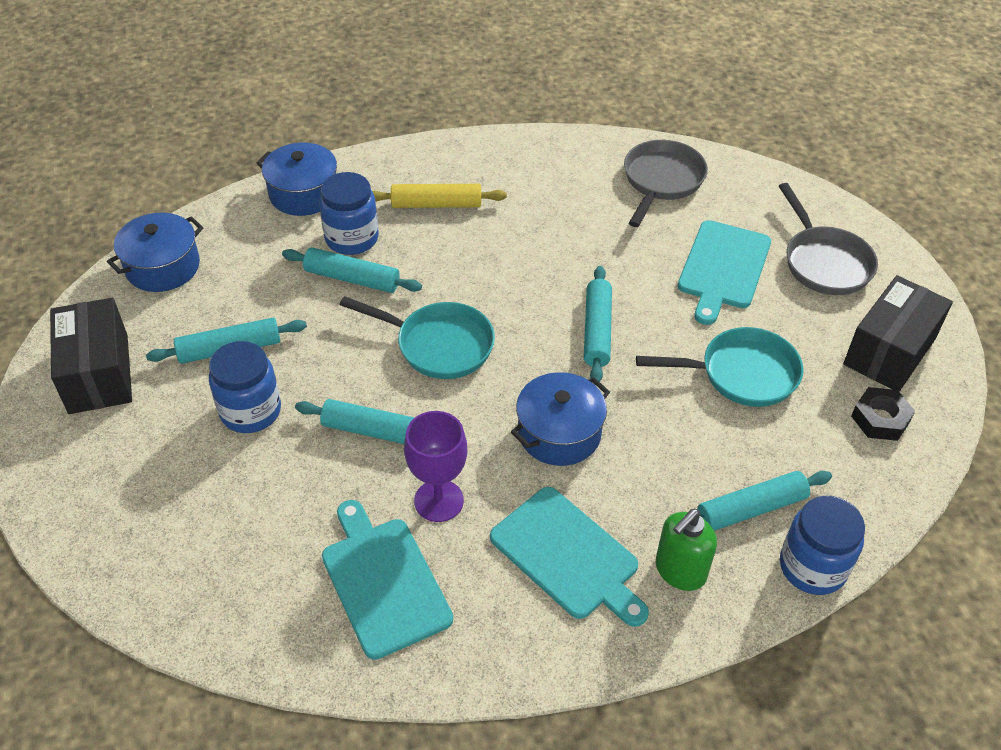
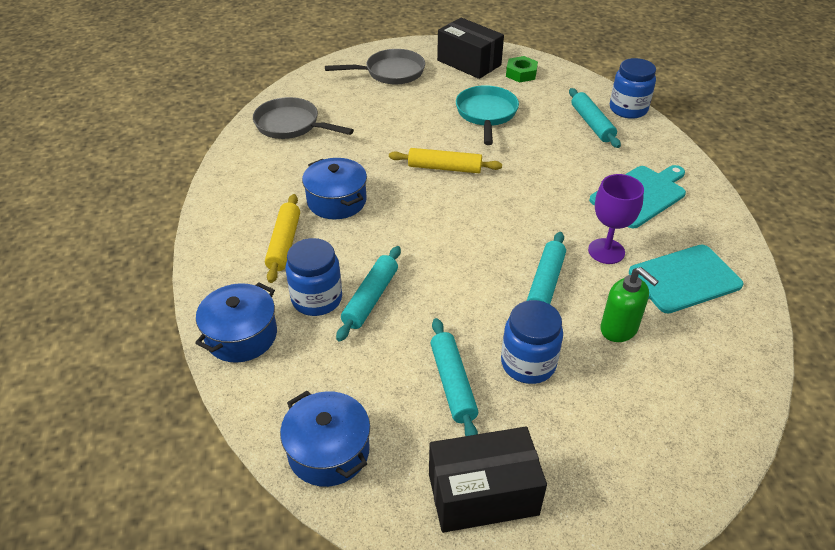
camera: 85 degrees left, 5 degrees down
(439, 345) = (454, 247): turquoise pan -> none
(559, 433) = (540, 192): blue pot -> blue pot (336, 201)
(597, 330) = (444, 168): turquoise rolling pin -> yellow rolling pin
(680, 571) = (641, 153): green soap dispenser -> green soap dispenser (619, 329)
(723, 268) = (389, 110): turquoise cutting board -> none
(880, 419) = (521, 73): black nut -> green nut

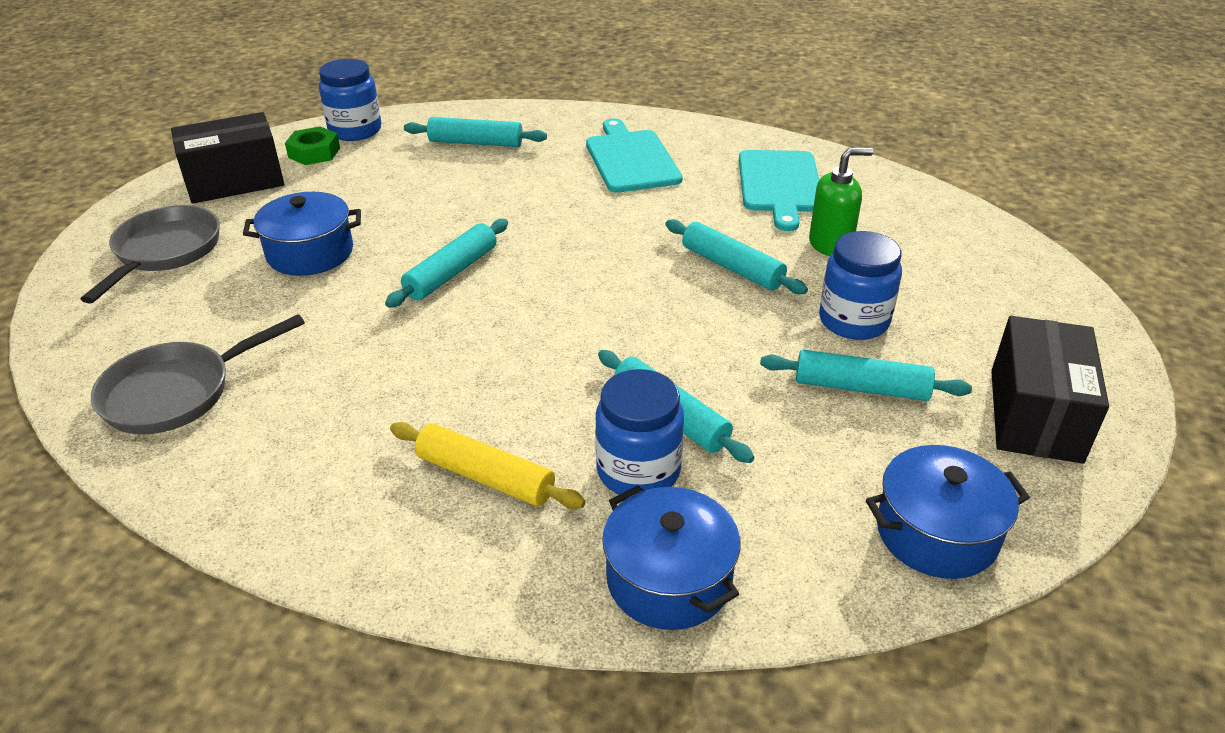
camera: 65 degrees left, 5 degrees down
(336, 201) = (431, 393): blue pot -> blue pot (310, 253)
(444, 168) = (451, 273): yellow rolling pin -> turquoise rolling pin
(486, 114) = (371, 205): turquoise pan -> none
(606, 251) = (706, 210): purple goblet -> none
(628, 109) = (474, 113): blue jar -> blue jar (355, 130)

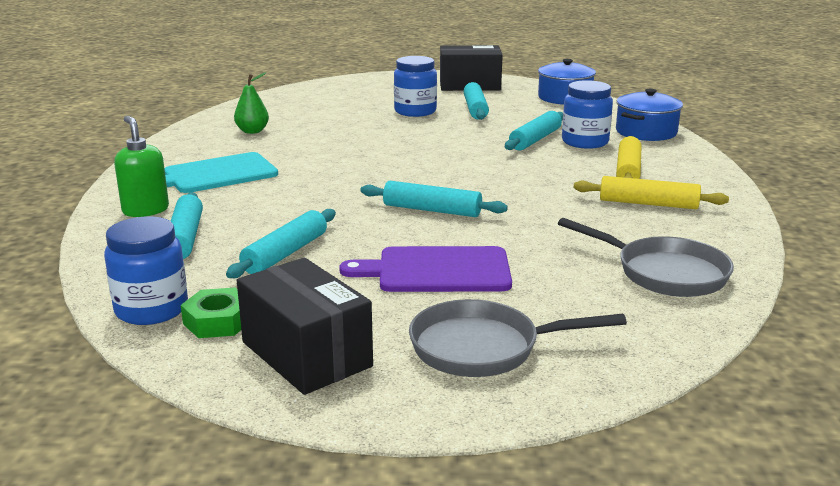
camera: 105 degrees left, 15 degrees down
(310, 253) = (437, 270): blue pot -> purple cutting board
(354, 451) = (648, 204): none -> yellow rolling pin
(732, 267) = (373, 137): turquoise rolling pin -> turquoise rolling pin (285, 254)
(779, 185) = (252, 131): turquoise cutting board -> green pear
(831, 244) = (332, 117): green soap dispenser -> green soap dispenser (145, 210)

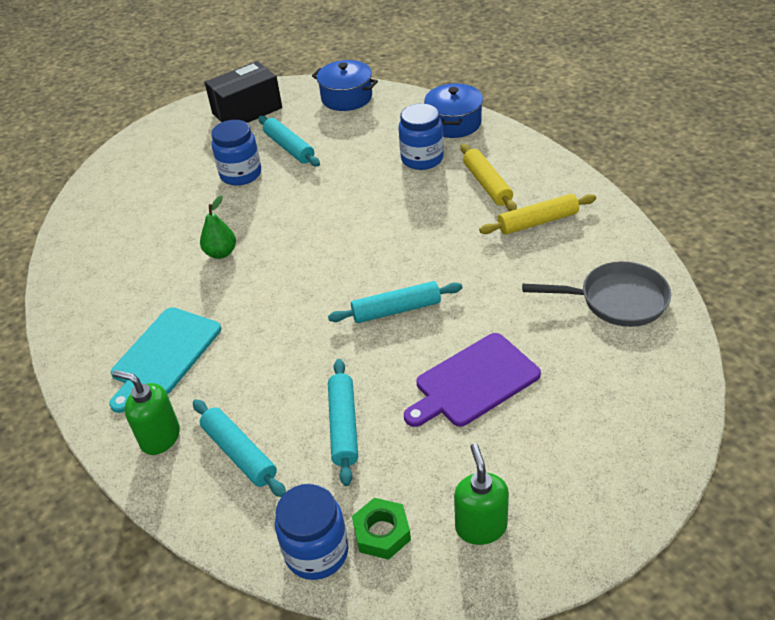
camera: 30 degrees left, 20 degrees up
(252, 131) = (123, 274): green pear -> green pear (221, 253)
(306, 354) = (481, 526): black box -> green soap dispenser
(483, 348) = (583, 447): grey pan -> none
(535, 139) = (381, 172): turquoise rolling pin -> none

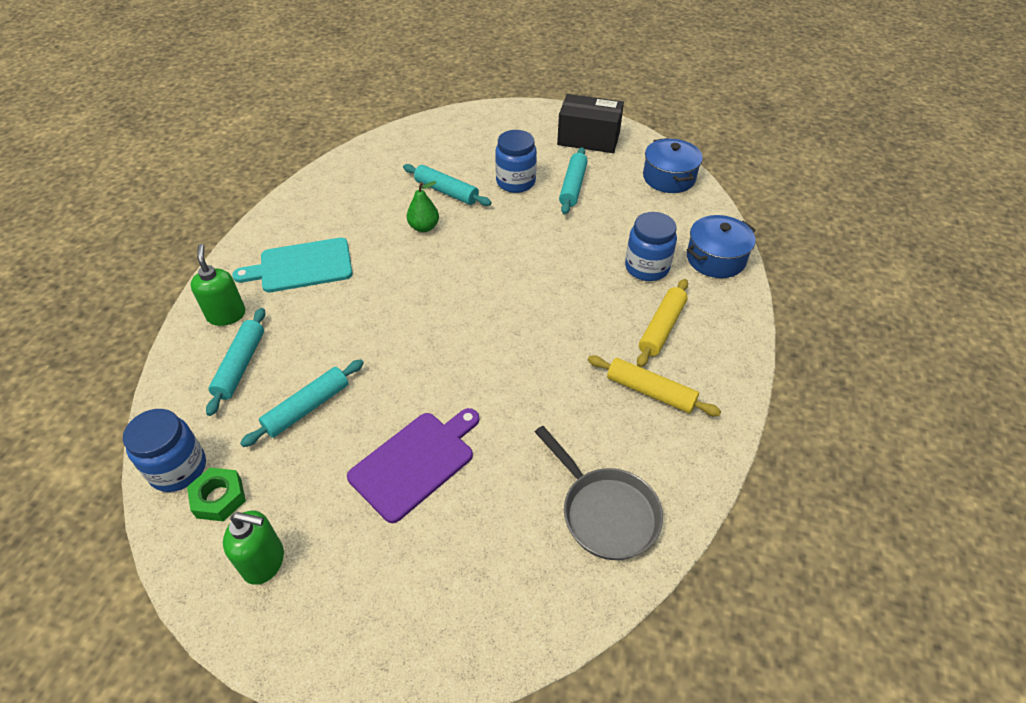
camera: 45 degrees right, 5 degrees up
(396, 310) = (454, 363): turquoise rolling pin -> turquoise rolling pin (446, 192)
(473, 382) = (415, 462): purple cutting board -> purple cutting board turned 120 degrees clockwise
(481, 526) = (264, 562): green soap dispenser -> green soap dispenser turned 60 degrees clockwise

